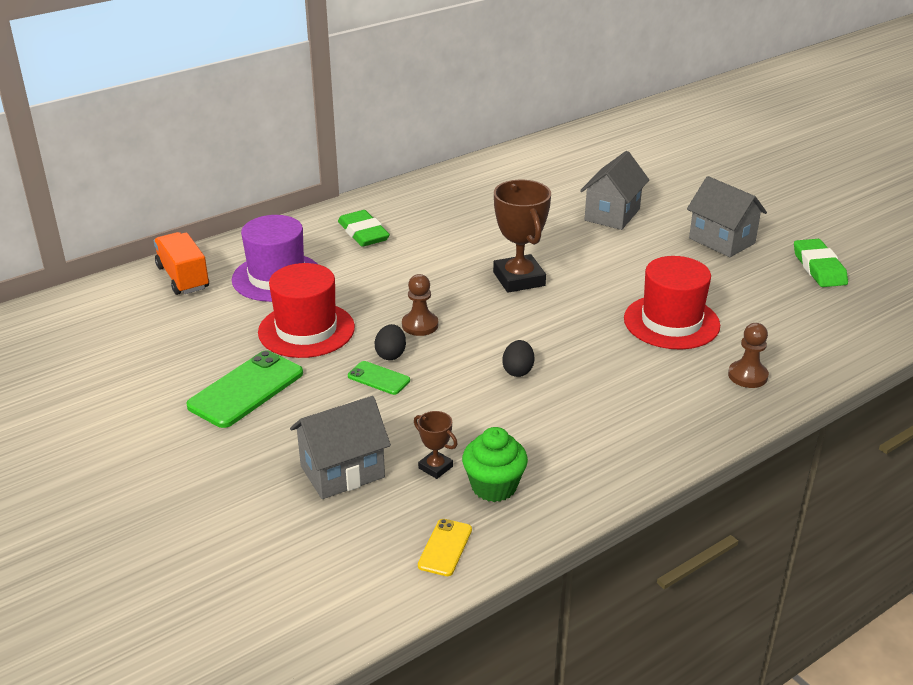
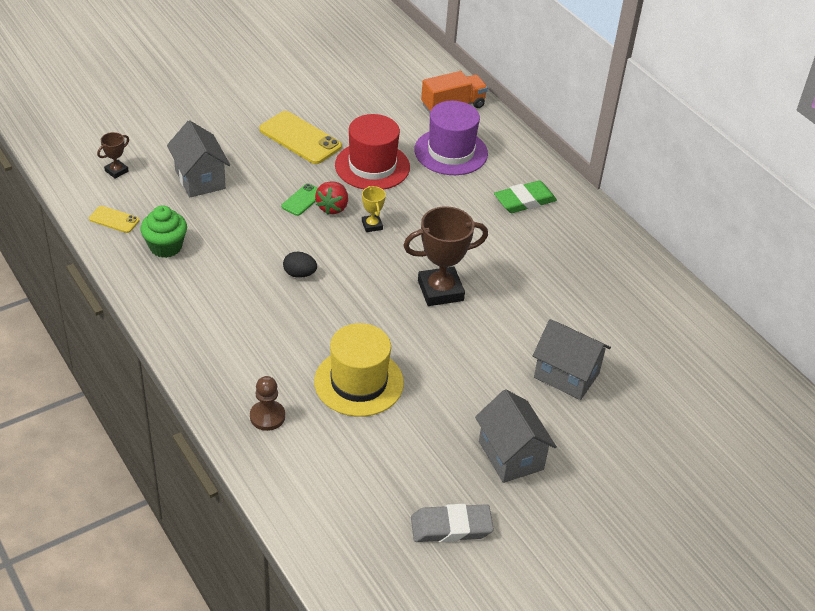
camera: 90 degrees right, 10 degrees up
(246, 389) = (300, 138): green phone -> yellow phone
(391, 354) = (332, 207): black egg -> red strawberry
(420, 325) = (372, 225): brown pawn -> yellow trophy
(435, 467) = (193, 221): brown trophy -> brown trophy (116, 171)
(671, 322) = (359, 382): red hat -> yellow hat
(721, 241) = (510, 455): grey house -> grey house turned 75 degrees counterclockwise
(819, 268) = (451, 527): green eraser -> grey eraser

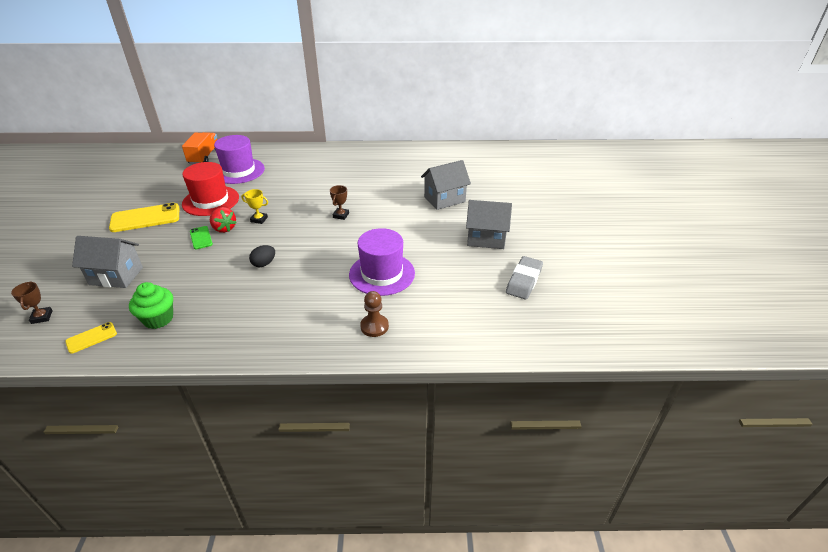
camera: 55 degrees left, 5 degrees down
(359, 382) = (382, 274): yellow hat -> purple hat
(440, 291) = (341, 215): brown trophy -> brown trophy, size x0.48
(525, 201) = (307, 163): green eraser -> none

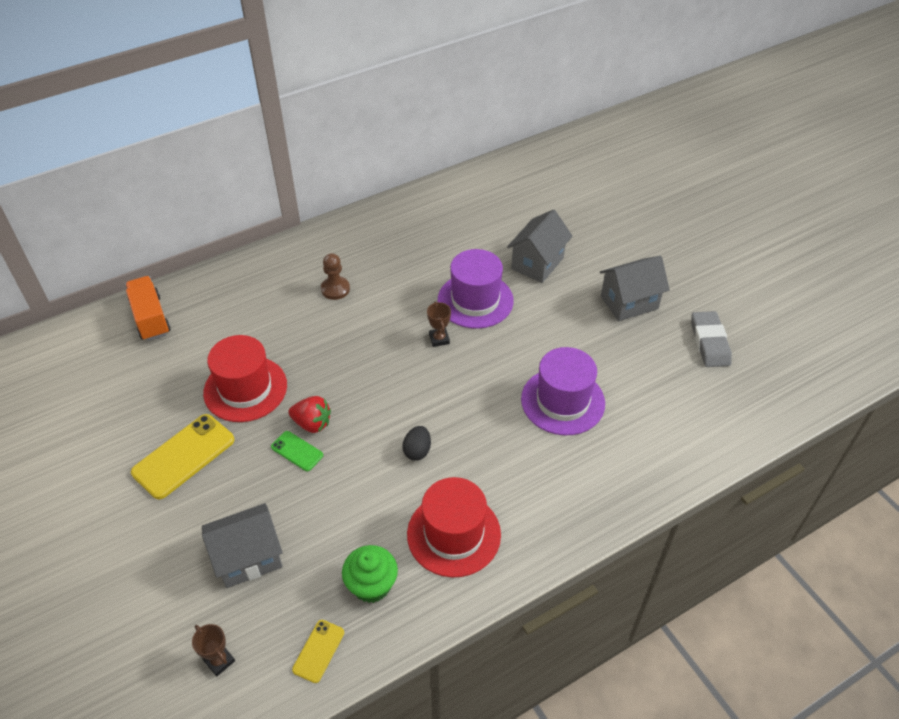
camera: 30 degrees left, 10 degrees up
(234, 314) = (453, 534): none -> red hat
(238, 171) = (230, 323): purple hat -> purple hat (475, 300)
(259, 219) = (343, 390): yellow trophy -> none
(374, 326) = (616, 471): brown pawn -> brown pawn (335, 289)

